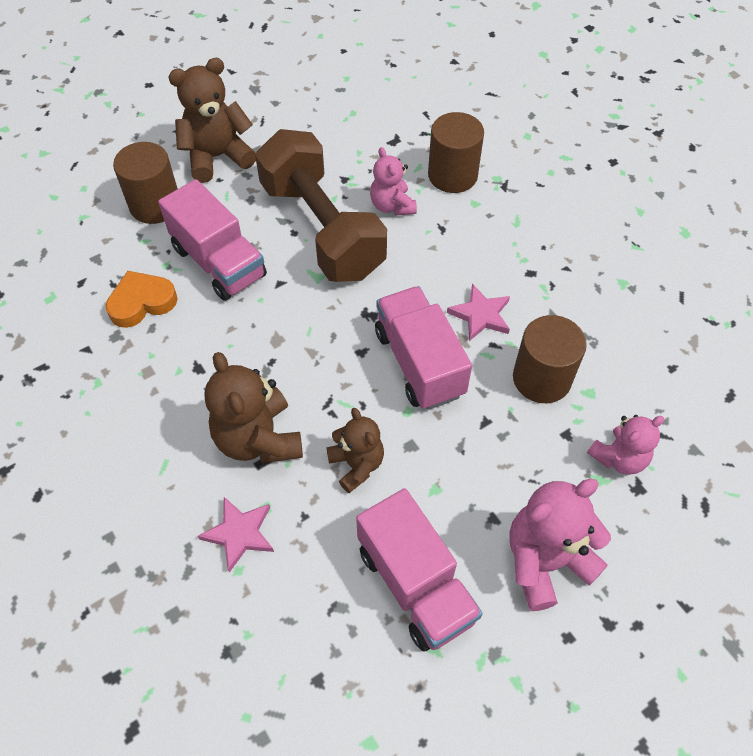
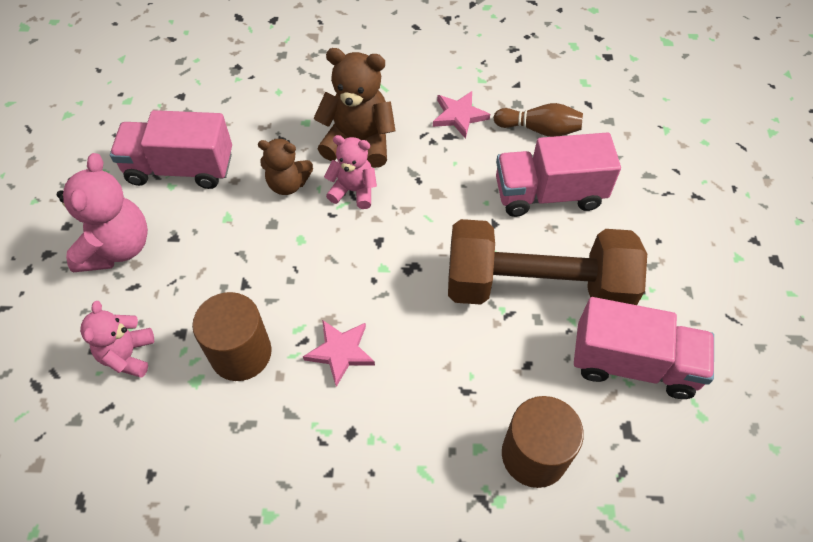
camera: 125 degrees right, 0 degrees up
(142, 302) = (539, 129): orange heart -> brown bowling pin
(155, 205) = (651, 180): brown cylinder -> none
(217, 157) = (693, 253): brown teddy bear -> none
(239, 533) = (300, 102): pink star -> pink star (459, 116)
(392, 206) = (527, 365): pink teddy bear -> pink teddy bear (353, 191)
(419, 363) = (334, 273): pink truck -> pink truck (633, 363)

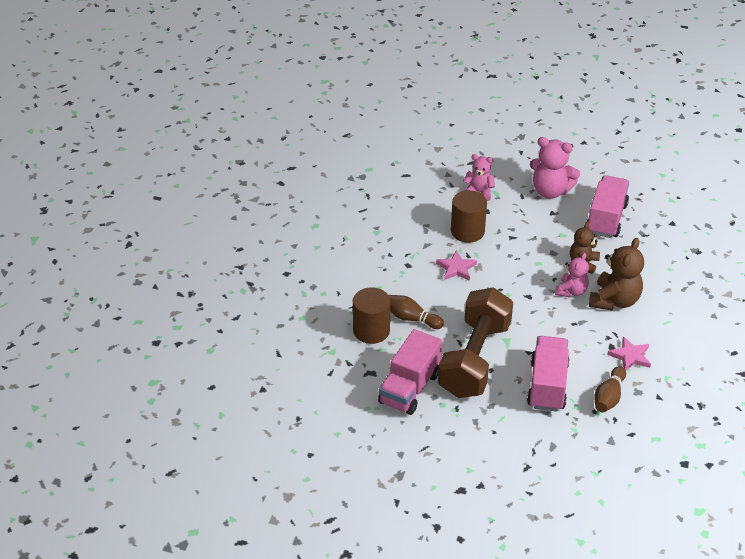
camera: 105 degrees right, 15 degrees down
(482, 396) = (411, 318): none -> brown bowling pin

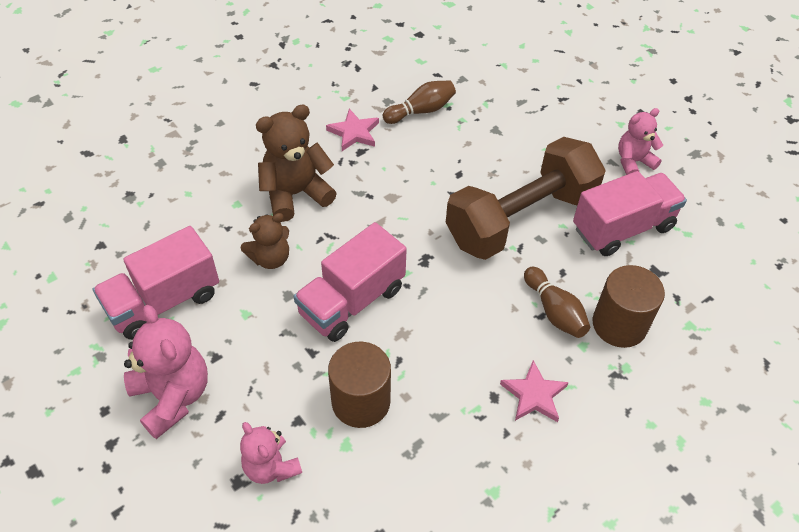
camera: 145 degrees left, 10 degrees up
(456, 268) = (433, 349): pink star -> pink star (534, 395)
(547, 385) = (469, 152): pink truck -> pink truck (352, 301)
(571, 291) = (328, 232): pink teddy bear -> pink teddy bear (633, 162)

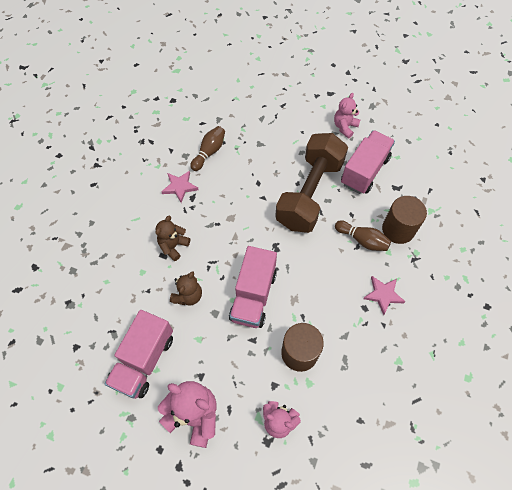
camera: 30 degrees left, 10 degrees up
(295, 194) = (173, 246): brown teddy bear -> brown teddy bear, size x0.63

